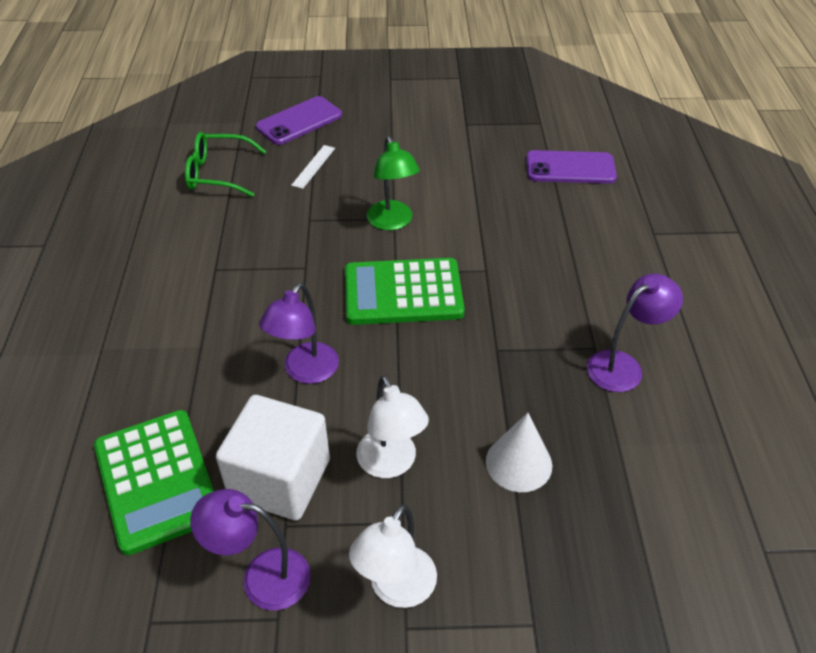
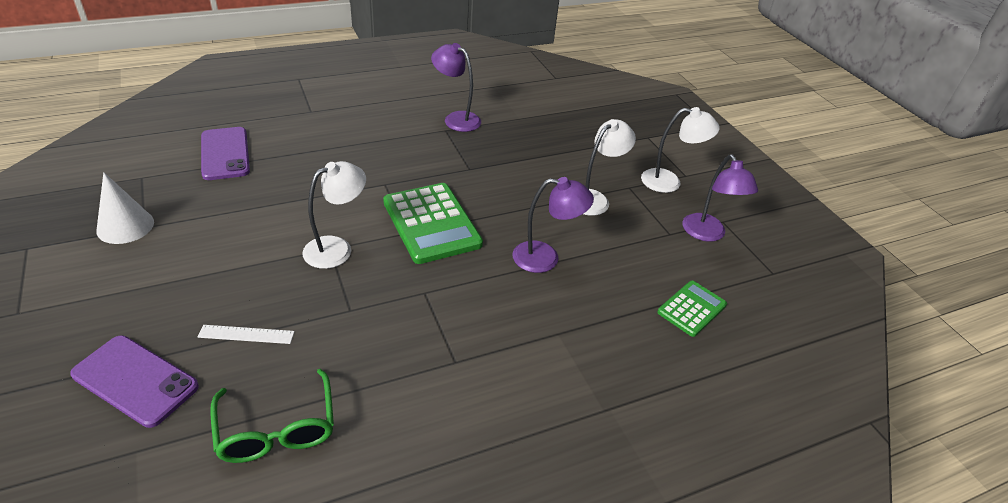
camera: 115 degrees left, 5 degrees down
(156, 480) = (692, 309): green calculator -> green calculator, size x0.57
(280, 479) = (642, 245): white cube -> none
(392, 222) = (337, 248): green lamp -> white lamp
(518, 463) = (557, 150): white cone -> white cone (125, 226)

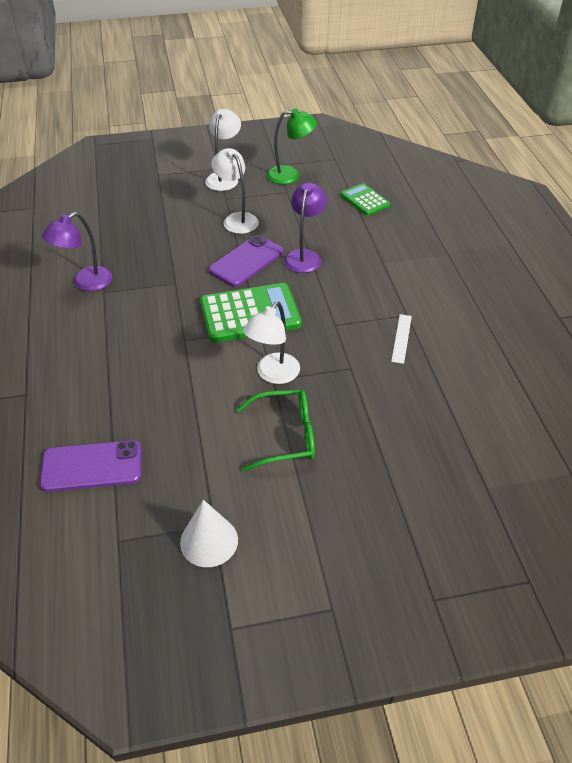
camera: 75 degrees left, 5 degrees up
(135, 381) = (420, 499): purple phone -> purple phone (246, 261)
(246, 334) = (373, 431): white ruler -> white ruler (401, 338)
(277, 429) = (466, 408): green glasses -> green glasses (285, 436)
(337, 248) = (273, 375): white lamp -> white lamp turned 120 degrees counterclockwise
(707, 234) = (290, 175): purple lamp -> green lamp

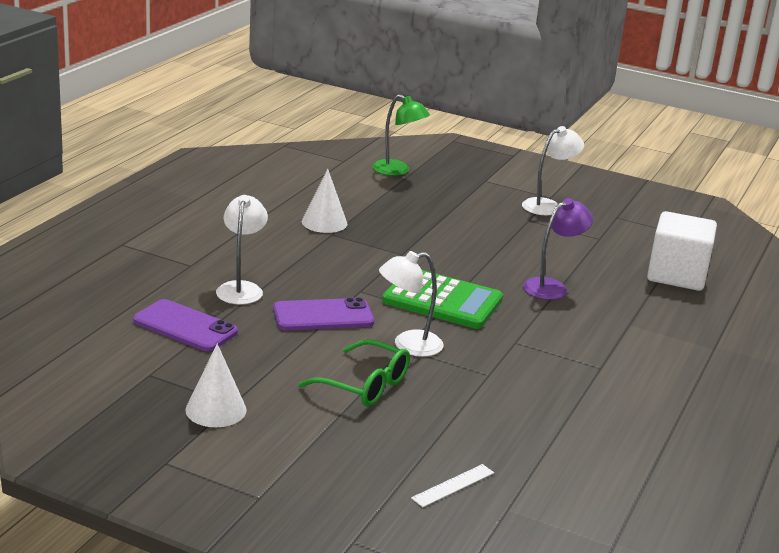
camera: 35 degrees right, 20 degrees down
(85, 283) = (324, 222): purple lamp -> white cone
(237, 219) = (519, 237): white lamp -> white lamp (241, 288)
(246, 261) = (488, 267): purple phone -> purple phone (323, 316)
(290, 175) = (620, 229): green lamp -> green lamp (397, 171)
(365, 200) = (677, 275): green calculator -> white cube
(401, 338) = (570, 379): white ruler -> white ruler (453, 485)

